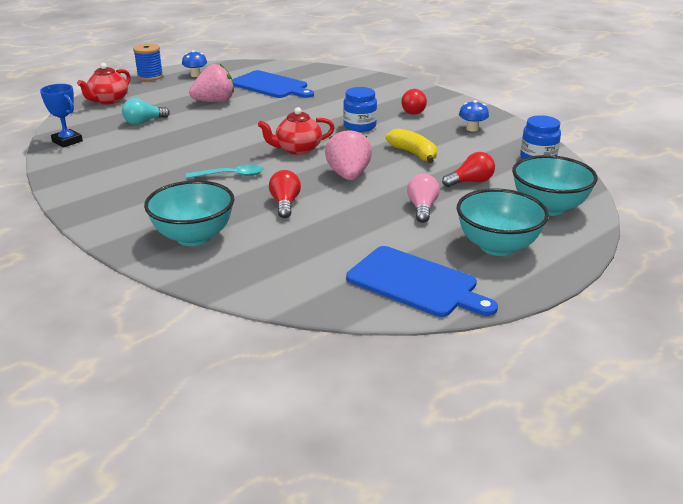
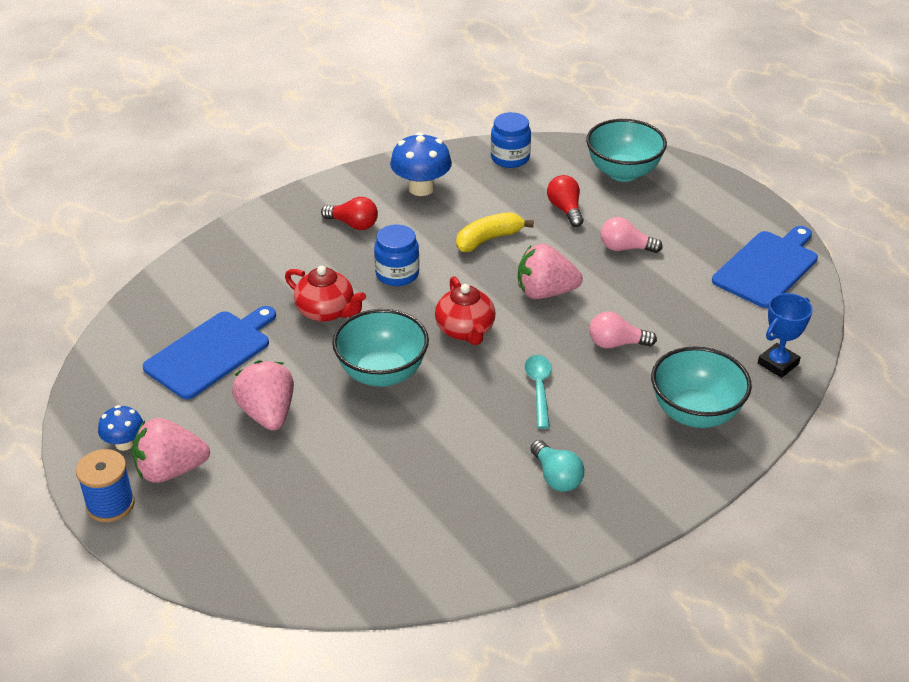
camera: 85 degrees left, 10 degrees up
(67, 141) = (403, 574): blue trophy -> blue trophy (778, 364)
(108, 101) = (226, 548): red teapot -> red teapot (326, 311)
(144, 122) = (338, 490): turquoise light bulb -> turquoise light bulb (556, 477)
(172, 85) = (170, 470): none -> pink strawberry
(285, 204) = (616, 343): red light bulb -> pink light bulb
(472, 129) = (421, 188): blue mushroom -> blue mushroom, size x1.68
(497, 246) = (699, 213): turquoise bowl -> turquoise bowl (382, 373)

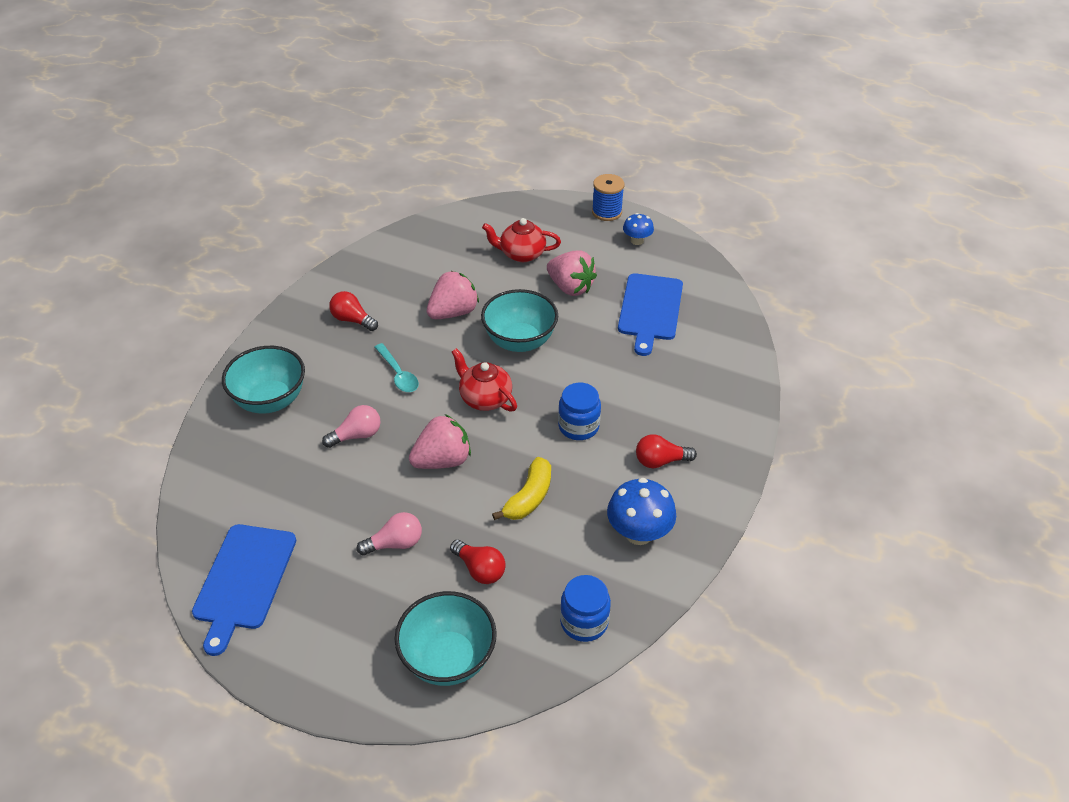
camera: 150 degrees right, 5 degrees up
(170, 470) = (593, 238): pink strawberry -> pink strawberry (453, 312)
(326, 311) = (602, 371): red teapot -> red teapot (521, 254)
(556, 477) = (352, 320): turquoise light bulb -> red light bulb
(778, 364) = (212, 471): blue trophy -> none

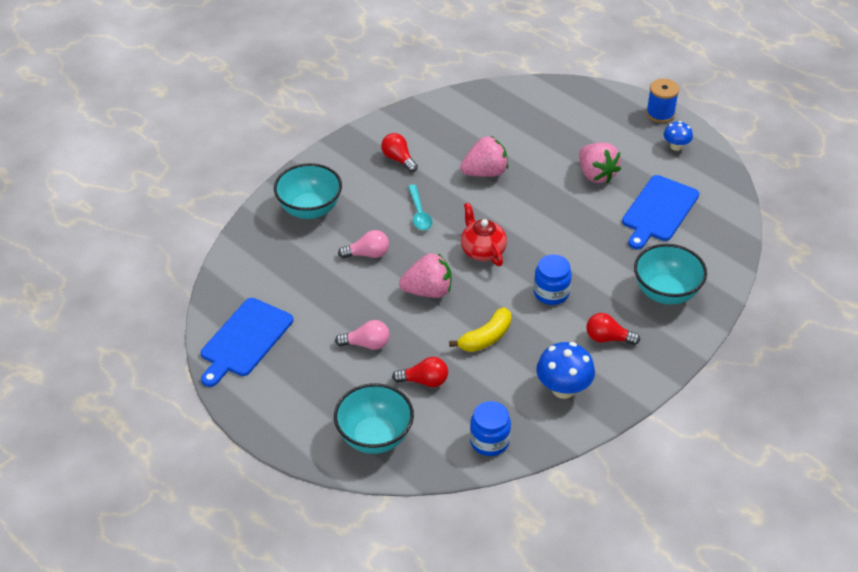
camera: 20 degrees right, 0 degrees up
(480, 569) = (424, 381): red light bulb -> red light bulb turned 60 degrees counterclockwise
(519, 341) = (531, 210): turquoise bowl -> turquoise bowl (666, 293)
(521, 254) = (565, 135): red teapot -> none

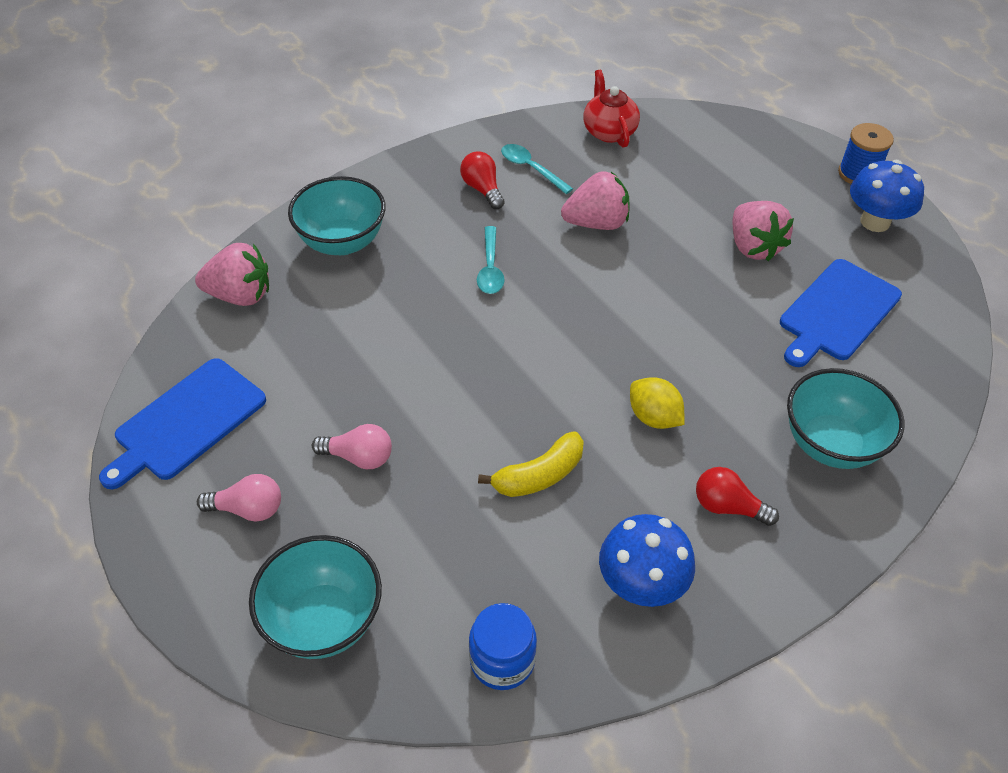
camera: 10 degrees right, 5 degrees up
(367, 254) = (401, 317): pink light bulb -> pink light bulb (248, 509)
(424, 381) = (427, 533): red light bulb -> none
(428, 291) = (472, 386): pink strawberry -> pink strawberry (240, 295)
(429, 140) = (531, 169): none -> turquoise spoon
(482, 251) = (566, 336): red teapot -> red teapot (609, 131)
(551, 293) = (653, 417): blue jar -> yellow lemon
(676, 146) = (875, 222): blue mushroom -> blue mushroom, size x1.68

